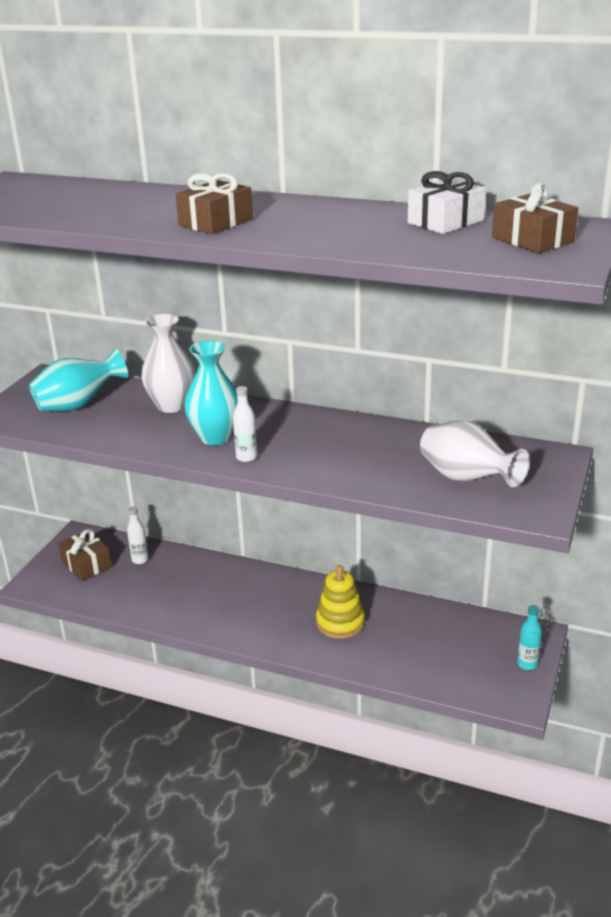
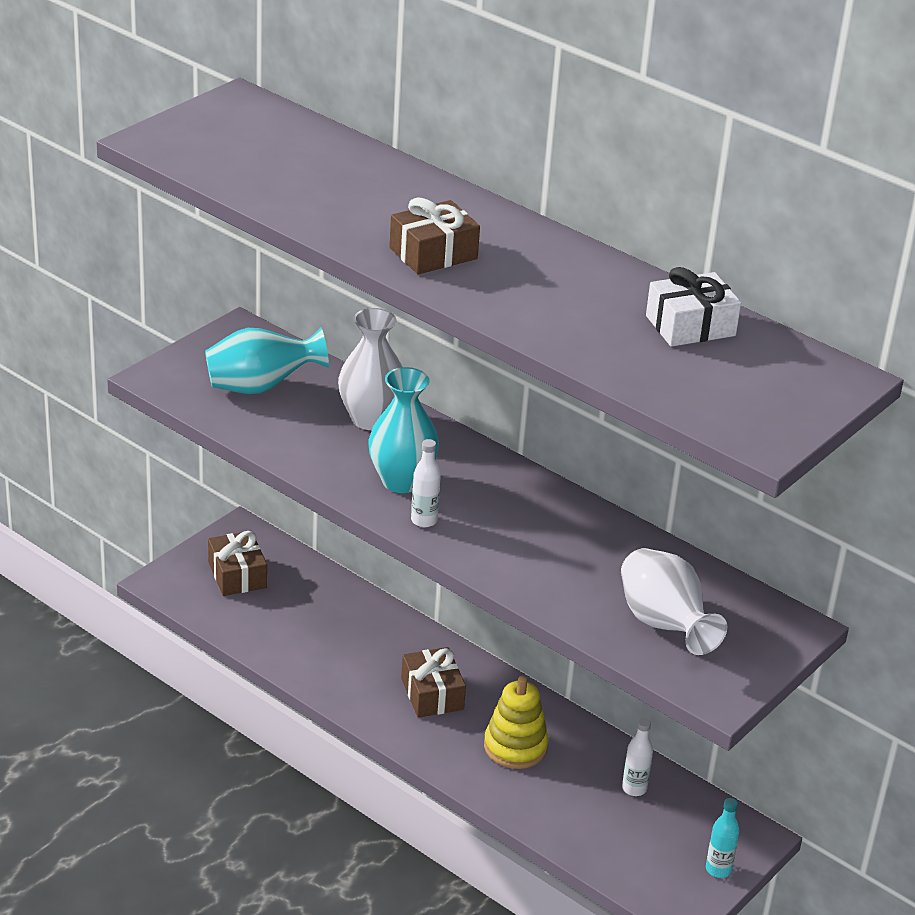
camera: 15 degrees right, 5 degrees up
(140, 560) = (305, 588): white bottle -> white bottle (634, 788)
(532, 240) = (763, 385): brown gift -> brown gift (432, 694)

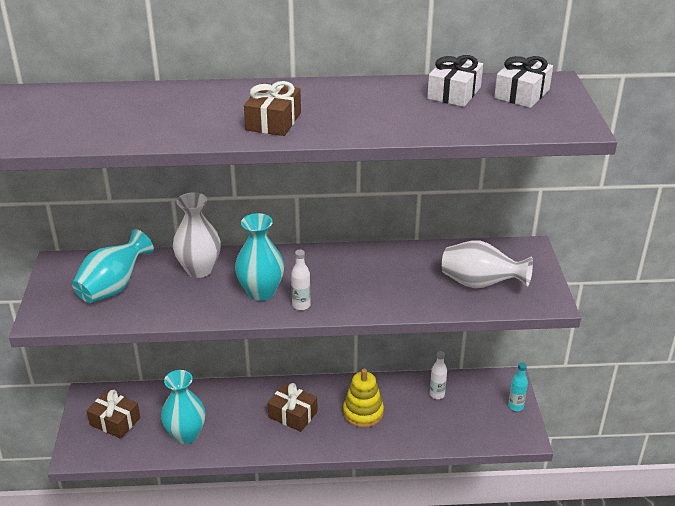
camera: 40 degrees left, 0 degrees up
(292, 637) = (186, 434): none -> turquoise vase
(771, 369) = (522, 94): none -> white gift

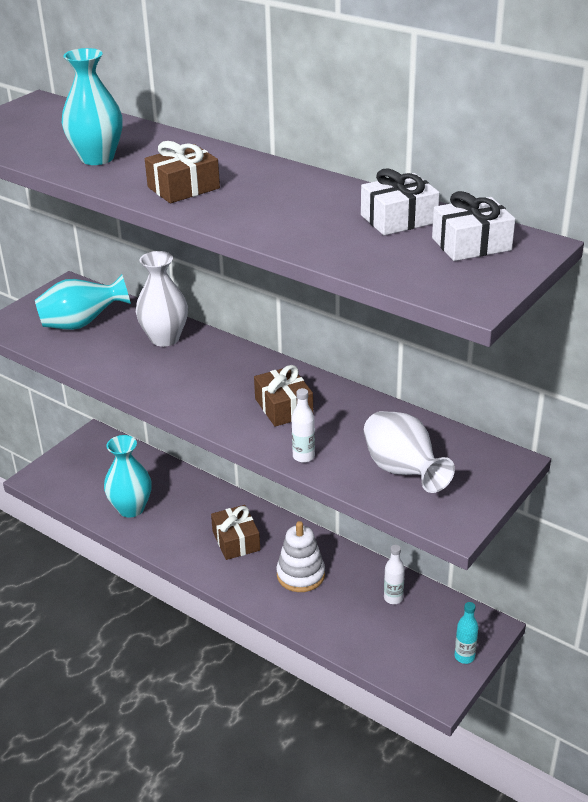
camera: 40 degrees right, 0 degrees up
(115, 421) = (91, 467): brown gift -> brown gift (284, 407)
(261, 292) = (189, 381): turquoise vase -> turquoise vase (97, 158)
(301, 305) = (206, 409): white bottle -> white bottle (303, 456)
(363, 413) = (300, 575): yellow stacking toy -> white stacking toy

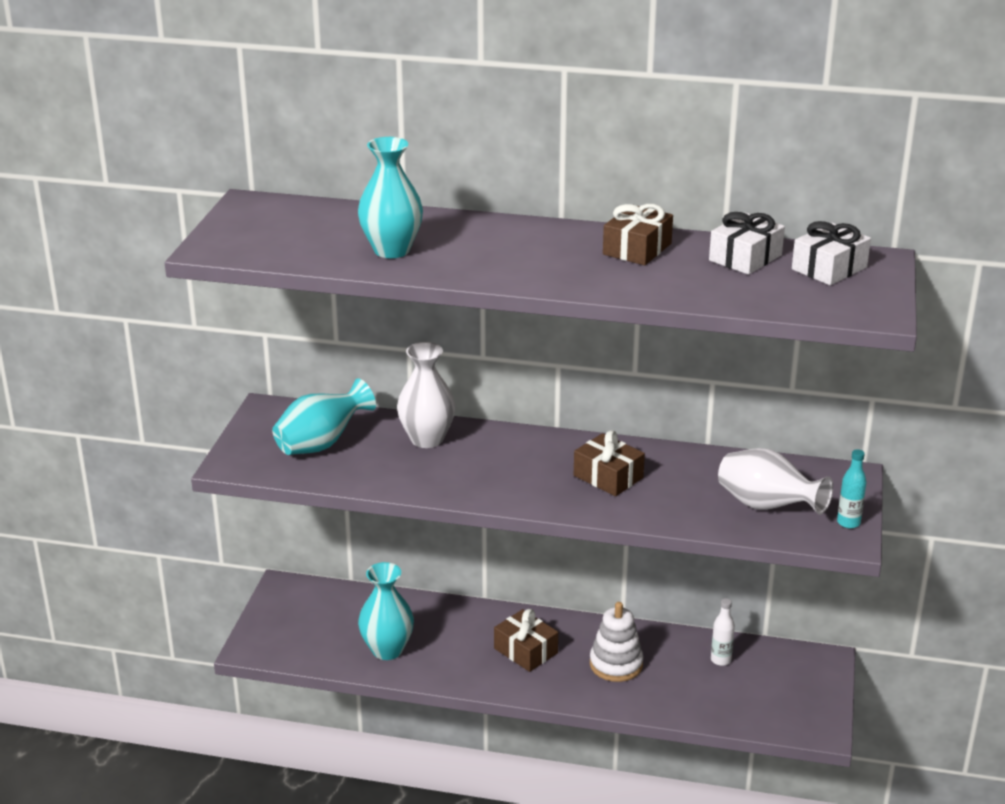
camera: 25 degrees left, 5 degrees down
(183, 188) = (515, 264): brown gift -> brown gift (637, 249)
(303, 456) = (667, 516): white bottle -> none
(464, 657) = (822, 692): turquoise bottle -> turquoise bottle (848, 522)

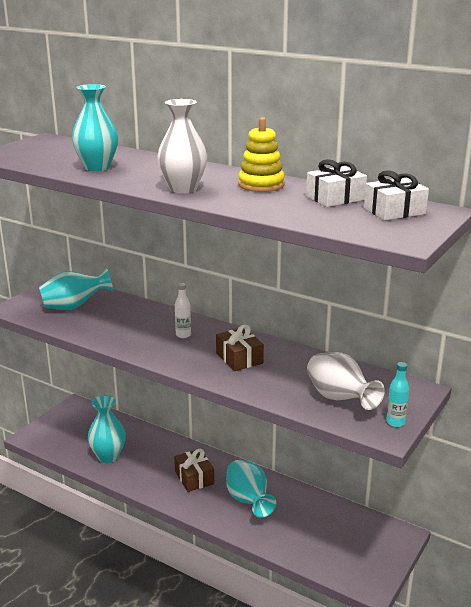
camera: 20 degrees right, 5 degrees down
(427, 439) = (140, 315): white vase -> white vase (183, 189)
(616, 664) = (248, 501): white stacking toy -> turquoise vase
(637, 249) = (261, 185): brown gift -> yellow stacking toy
(720, 660) = (324, 516): white bottle -> white bottle (183, 335)

